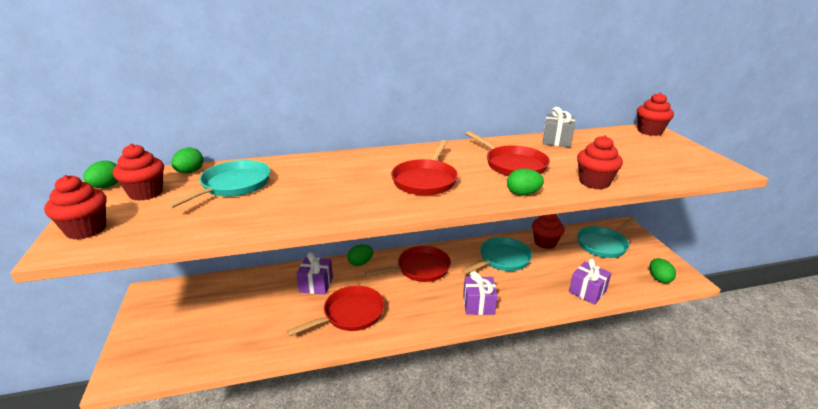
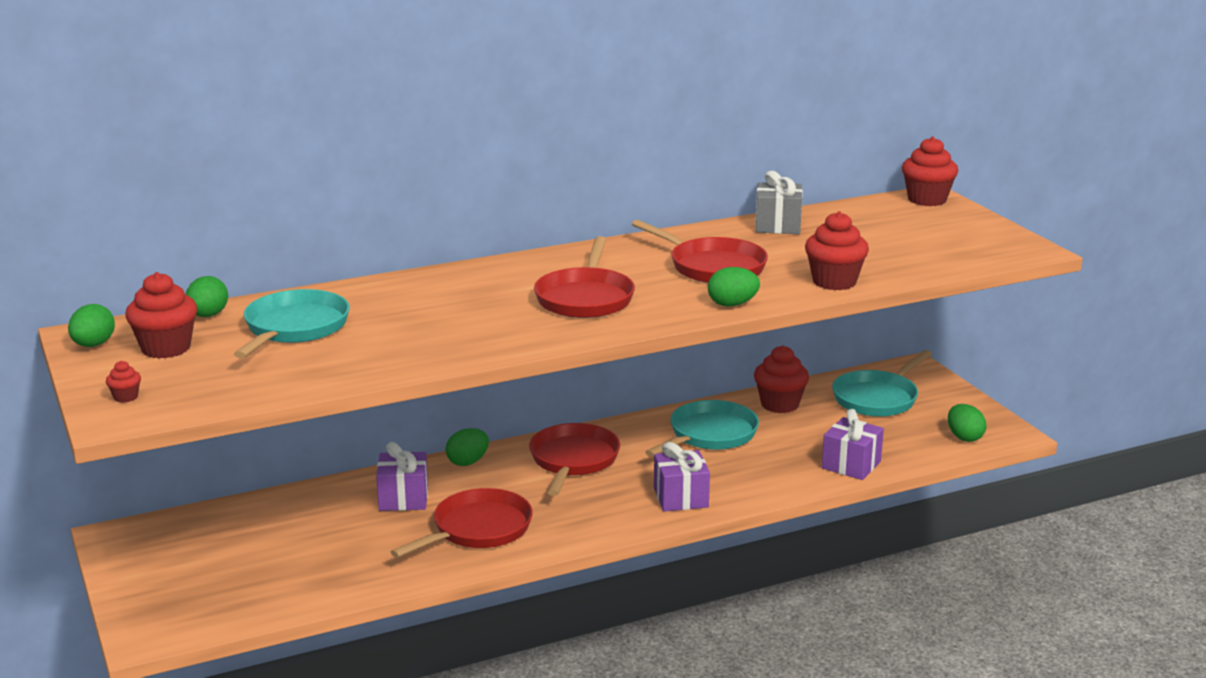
camera: 10 degrees left, 5 degrees down
(86, 229) = (125, 397): red cupcake -> red cupcake, size x0.46
(420, 269) = (573, 461): red pan -> red pan turned 45 degrees counterclockwise

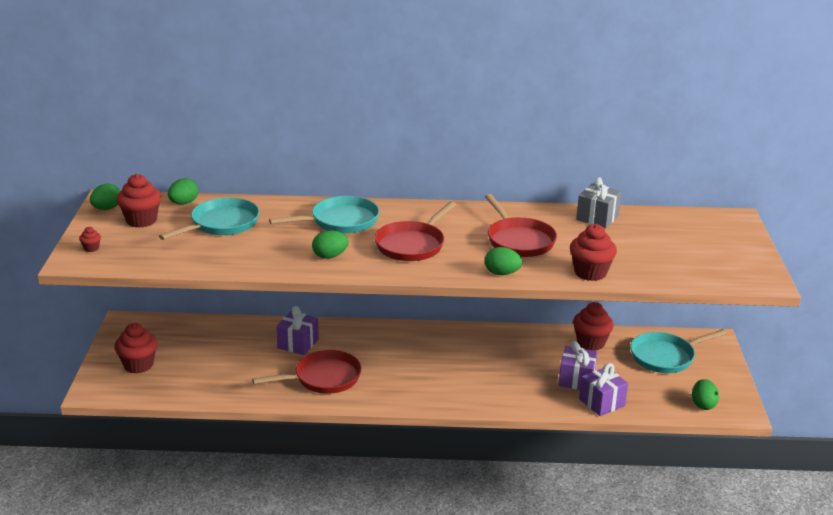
camera: 25 degrees right, 5 degrees up
(468, 462) = (355, 329): green egg -> green egg (330, 256)
(573, 461) = (420, 347): red pan -> none
(680, 498) = (466, 393): purple gift -> purple gift (576, 379)
(709, 435) = (523, 353): turquoise pan -> turquoise pan (340, 221)
(927, 200) = (730, 220): red cupcake -> red cupcake (138, 365)

